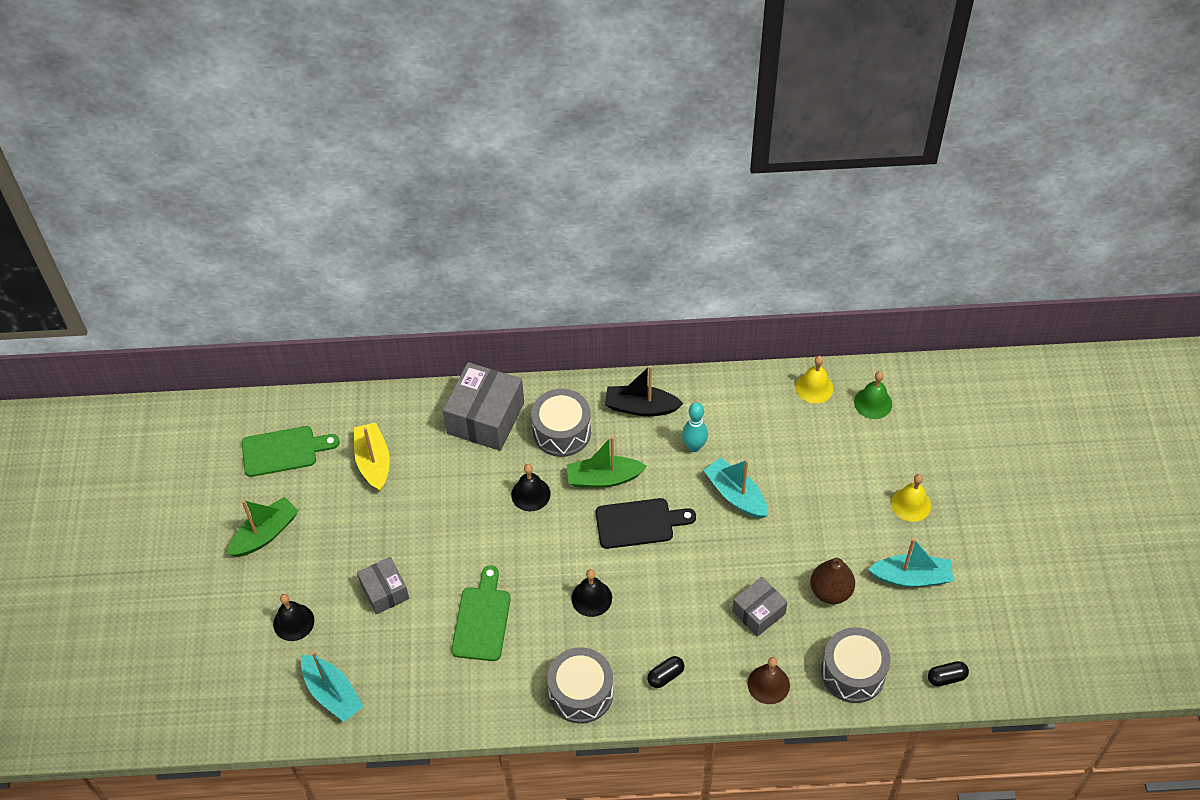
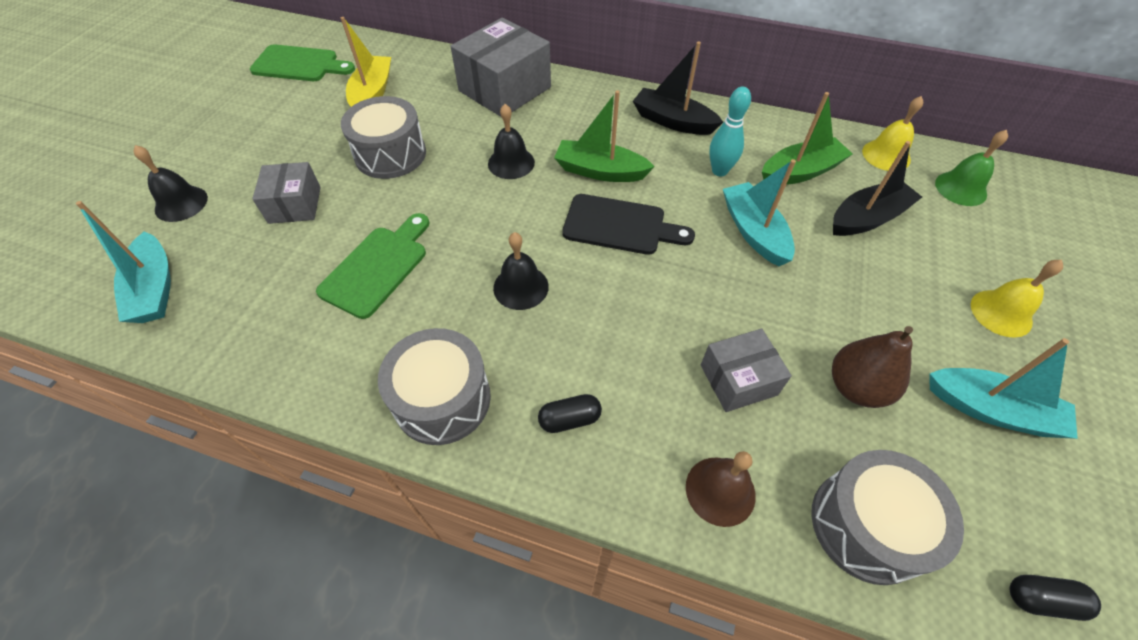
camera: 20 degrees right, 0 degrees up
(265, 534) = (225, 121): green boat -> green boat (800, 172)
(562, 432) = (576, 119): grey drum -> grey drum (390, 154)
(812, 454) = (867, 218): none -> black boat

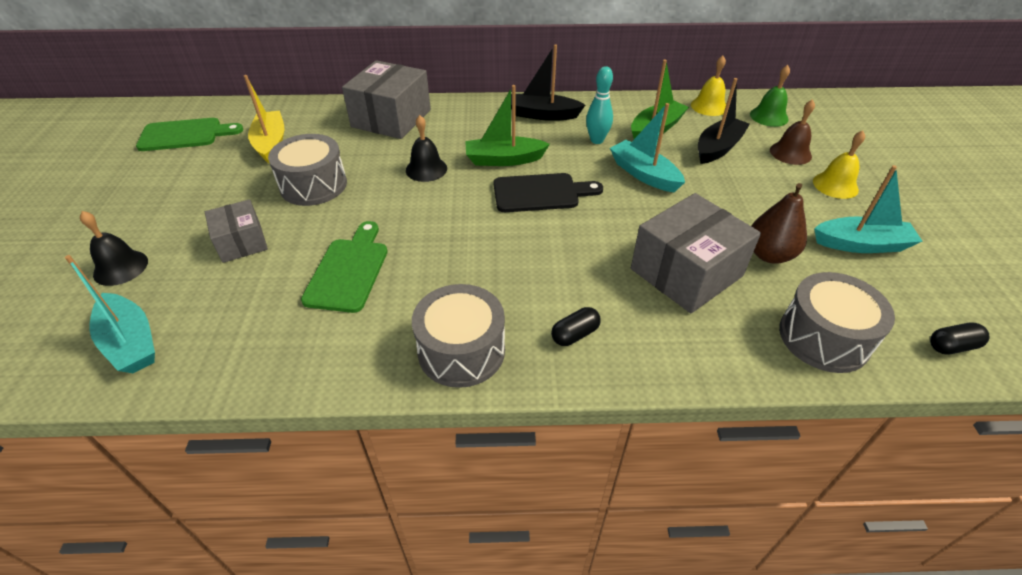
camera: 20 degrees left, 10 degrees down
(521, 287) = (483, 254): black bell -> none
(720, 491) = (713, 347): brown bell -> brown bell (790, 153)
(738, 380) = (686, 272): grey box -> grey box, size x1.71

